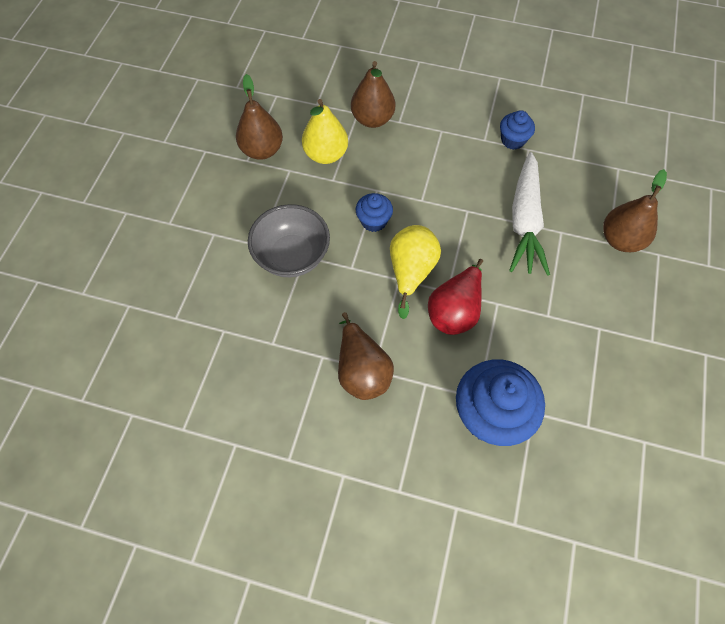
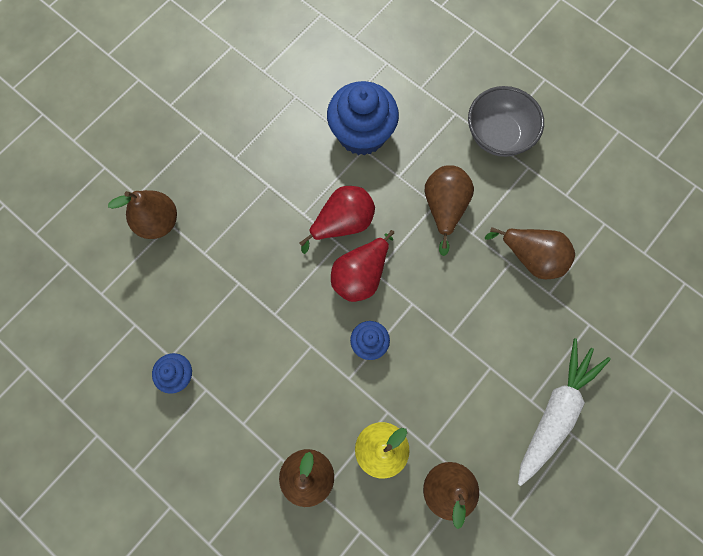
camera: 155 degrees left, 10 degrees up
(252, 358) = (531, 257): none -> brown pear
(292, 256) = (462, 340): grey bowl -> grey bowl (498, 135)
(411, 272) = (361, 275): yellow pear -> red pear
(525, 221) = (228, 278): white carrot -> white carrot (555, 412)

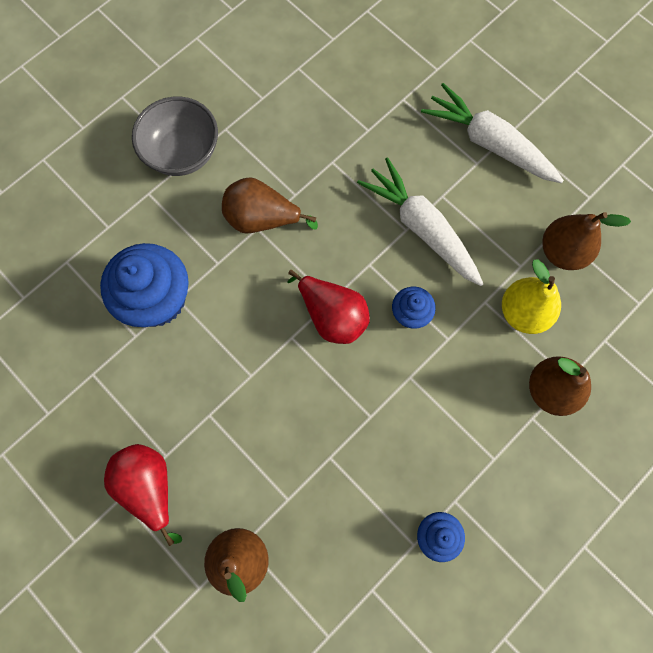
camera: 85 degrees left, 0 degrees up
(342, 223) = (268, 331): red pear -> red pear (149, 487)
(454, 349) = (421, 228): none -> white carrot
(531, 257) = (328, 140): brown pear -> none

